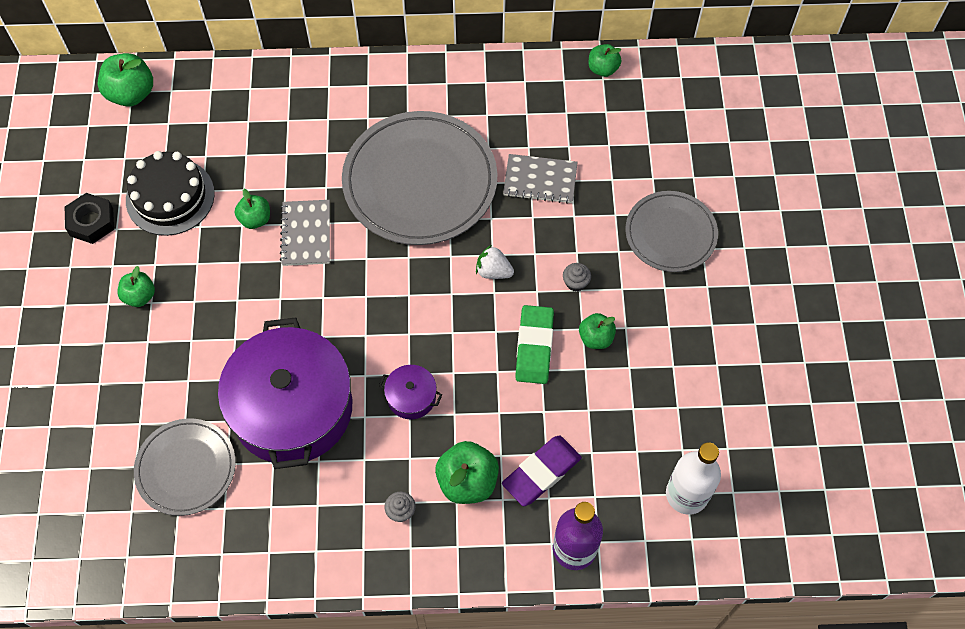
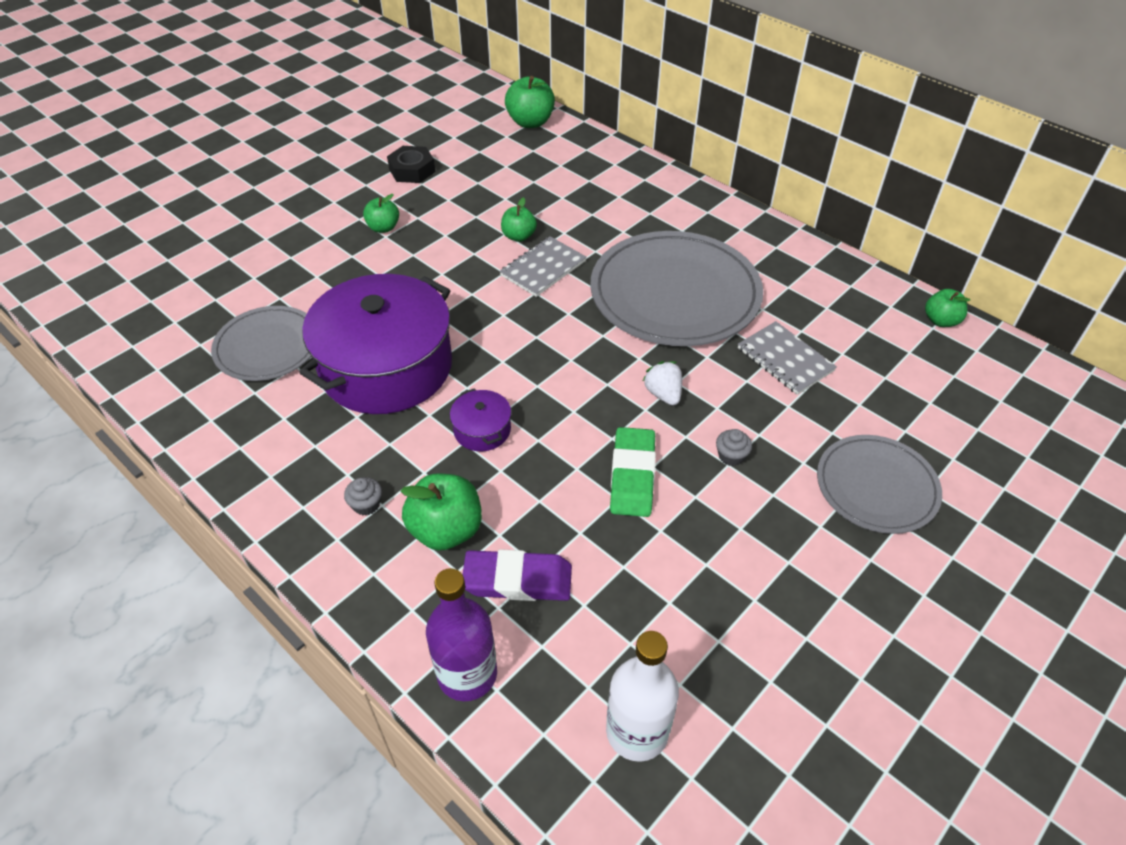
camera: 45 degrees right, 15 degrees down
(170, 197) = (479, 188): black cake -> none
(534, 347) = (632, 476): green eraser -> green eraser turned 45 degrees counterclockwise
(596, 338) = (700, 513): green apple -> none

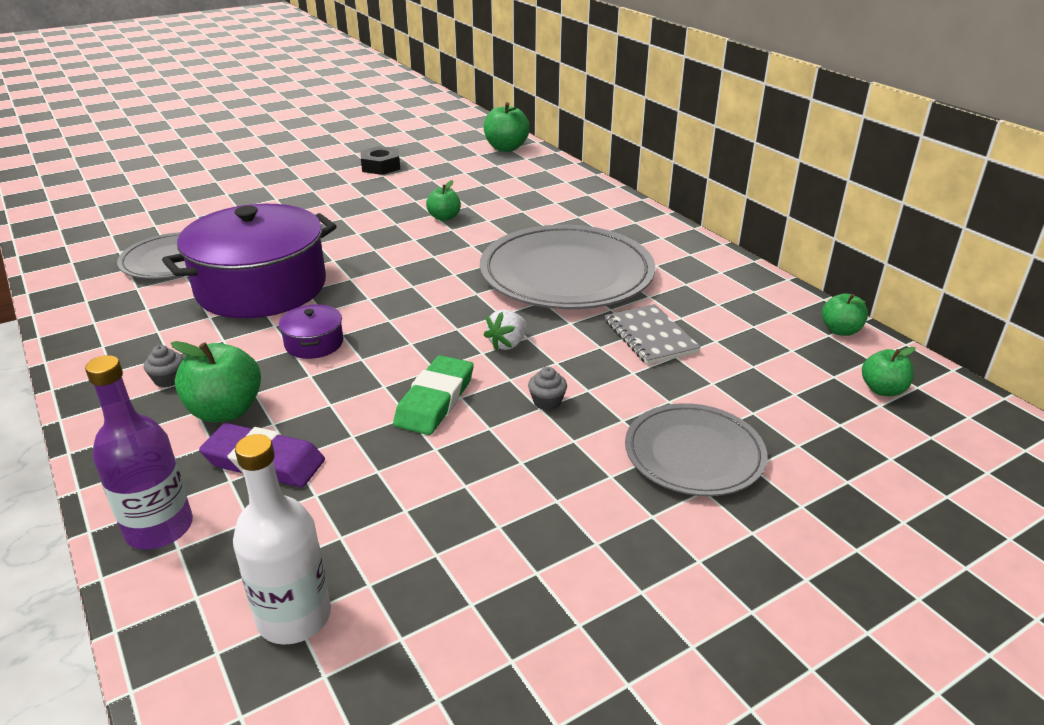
camera: 15 degrees right, 15 degrees down
(383, 228) = (329, 198): green apple -> green apple (882, 390)
(543, 268) = (451, 241): grey notebook -> none
(663, 394) = (507, 344): white strawberry -> white strawberry turned 135 degrees counterclockwise

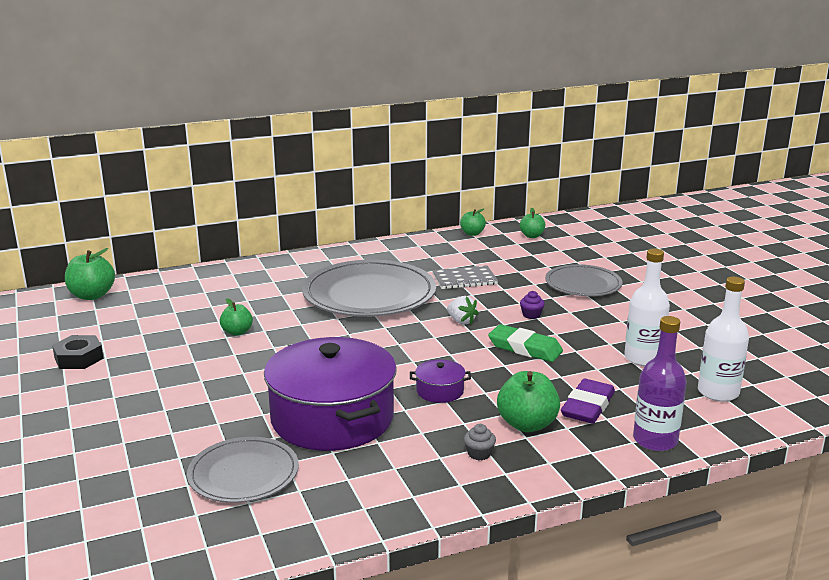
camera: 80 degrees left, 10 degrees down
(416, 523) = (643, 358): none -> white bottle
(547, 402) = (531, 315): grey cupcake -> purple cupcake

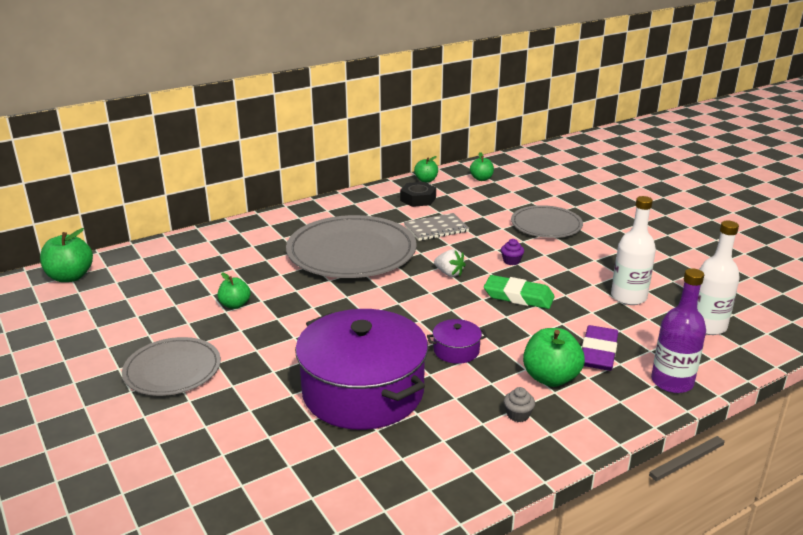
camera: 10 degrees left, 5 degrees up
(79, 358) = (79, 350): black nut -> black nut (418, 199)
(243, 474) = (296, 465): grey plate -> grey plate (172, 370)

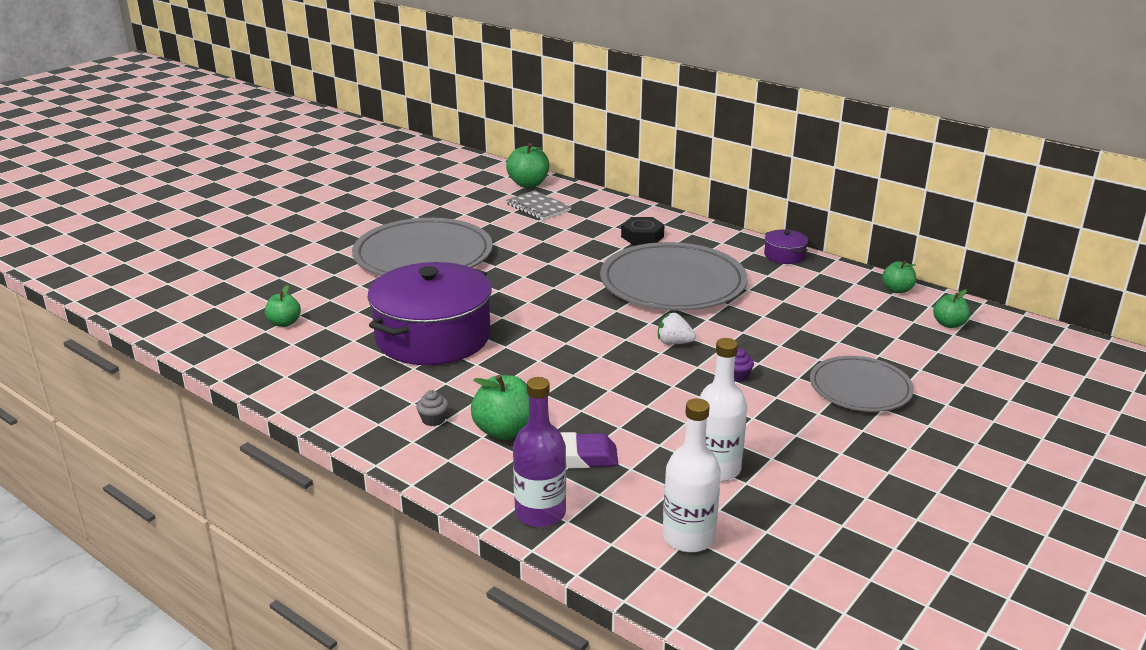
camera: 70 degrees right, 0 degrees up
(172, 370) = (423, 255): grey plate -> grey plate, size x1.71
(235, 305) = (532, 254): green apple -> green apple (284, 323)
(418, 199) = (838, 294): black nut -> black nut (642, 237)
(436, 229) = (772, 318): grey notebook -> grey notebook (538, 207)
(449, 273) = (674, 343): white strawberry -> white strawberry turned 90 degrees clockwise
(456, 350) = (524, 371): purple pot -> purple pot (784, 255)
(518, 296) = (657, 391): green eraser -> none

